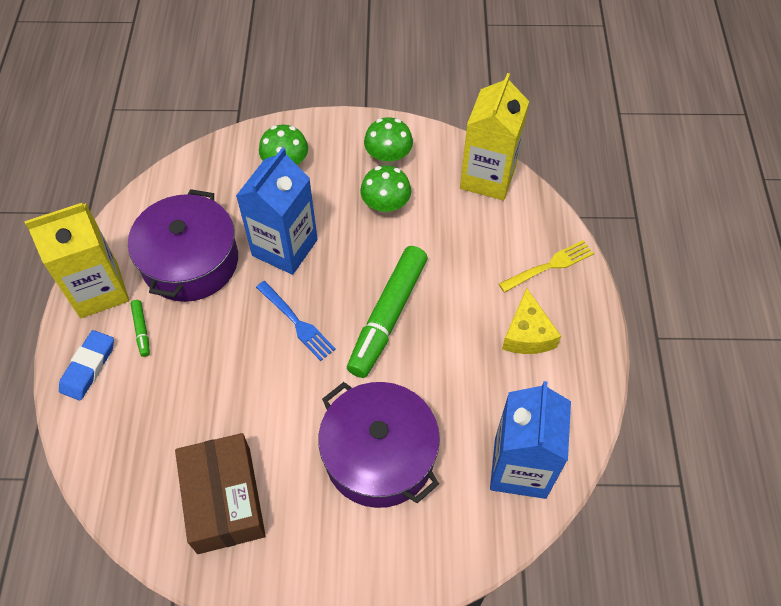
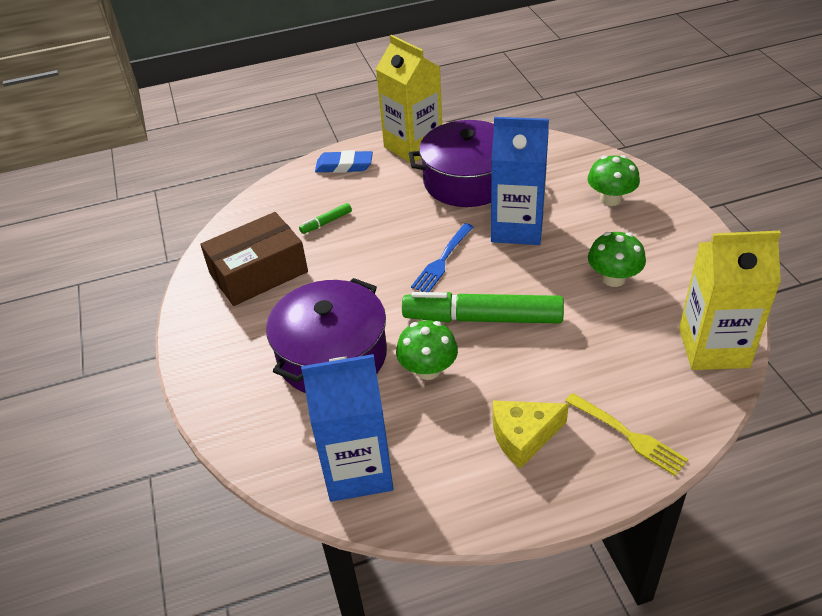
camera: 75 degrees right, 15 degrees down
(141, 330) = (389, 179): green marker -> green marker (326, 222)
(388, 157) = (676, 262): green mushroom -> green mushroom (428, 370)

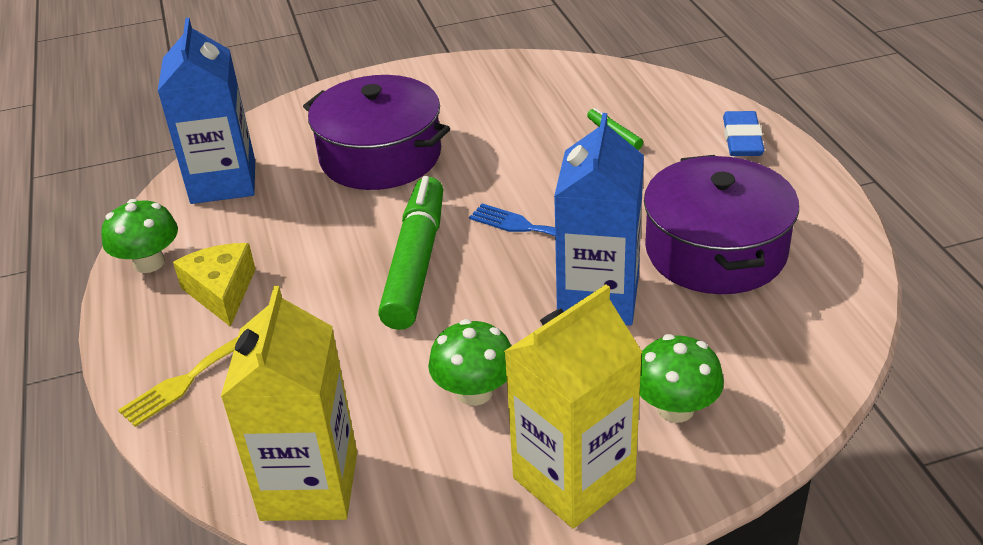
camera: 90 degrees right, 5 degrees down
(258, 272) = (522, 97): brown box -> none
(413, 146) = (802, 196): yellow carton -> yellow carton (574, 479)
(428, 370) = (341, 222): green mushroom -> green mushroom (149, 263)

